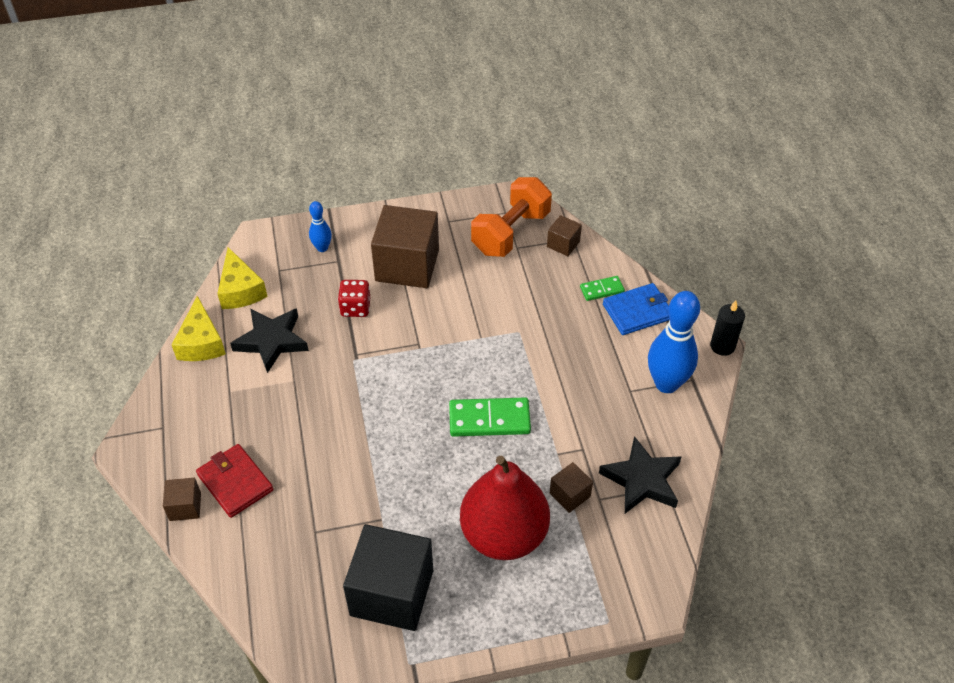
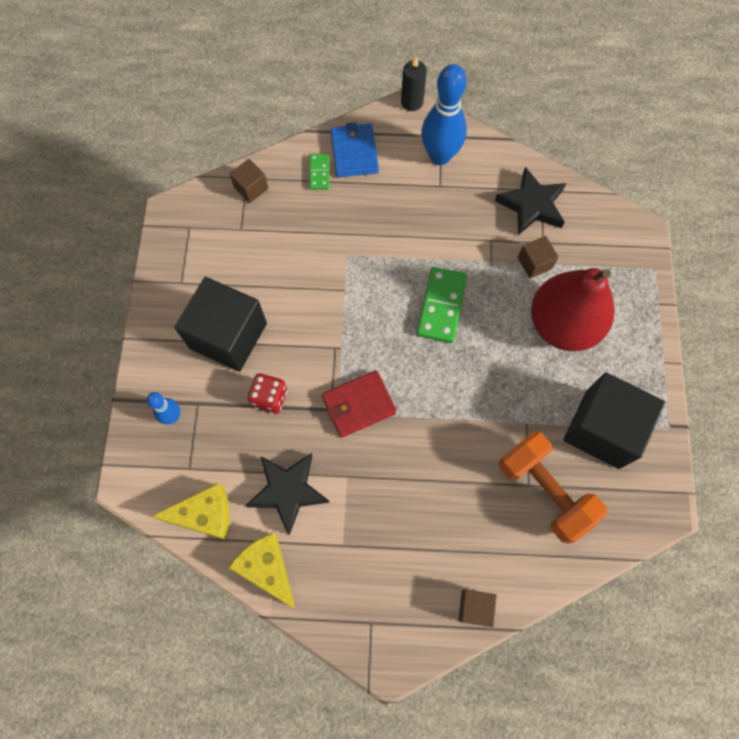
camera: 75 degrees left, 20 degrees up
(201, 342) = (267, 568): yellow cheese -> yellow cheese turned 135 degrees counterclockwise
(235, 482) = (457, 553): red wallet -> red wallet (358, 405)
(407, 265) = (228, 336): brown cube -> black cube
(511, 233) = (219, 229): orange dumbbell -> orange dumbbell (544, 491)

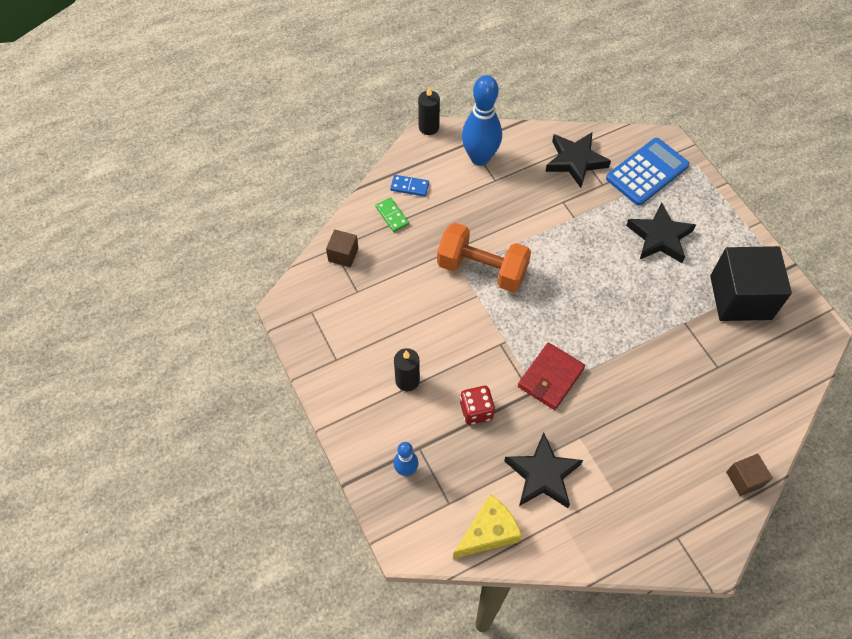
camera: 30 degrees left, 10 degrees down
(228, 336) = (407, 380): black cube -> black candle
(267, 568) = (568, 544): yellow cheese -> none
(354, 152) = (409, 187): blue wallet -> blue domino
(441, 306) = (561, 269): green domino -> none
(534, 263) = (607, 202): brown cube -> none
(544, 491) = (732, 364): orange dumbbell -> orange dumbbell (482, 269)
(562, 325) = (659, 237): red pear -> black star
(597, 252) = (647, 172): none -> blue calculator

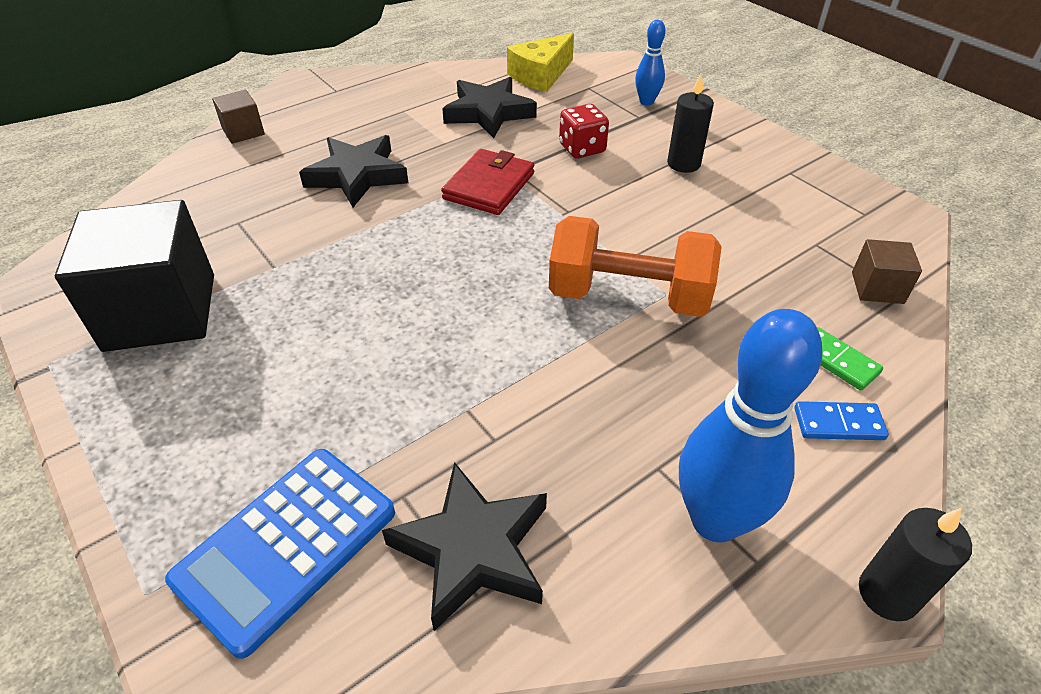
camera: 170 degrees right, 15 degrees down
(659, 237) = (288, 393): black star -> black star (357, 175)

